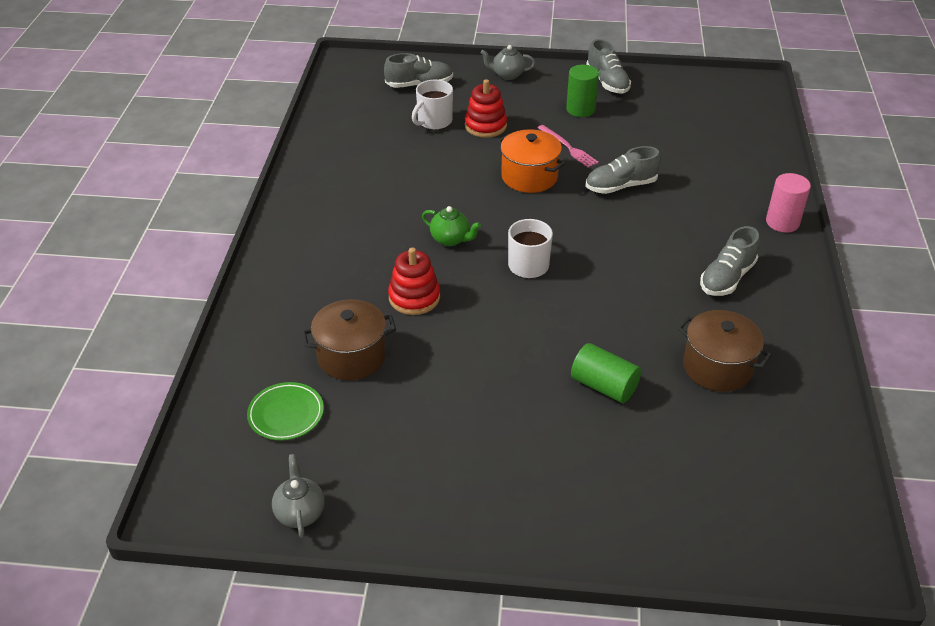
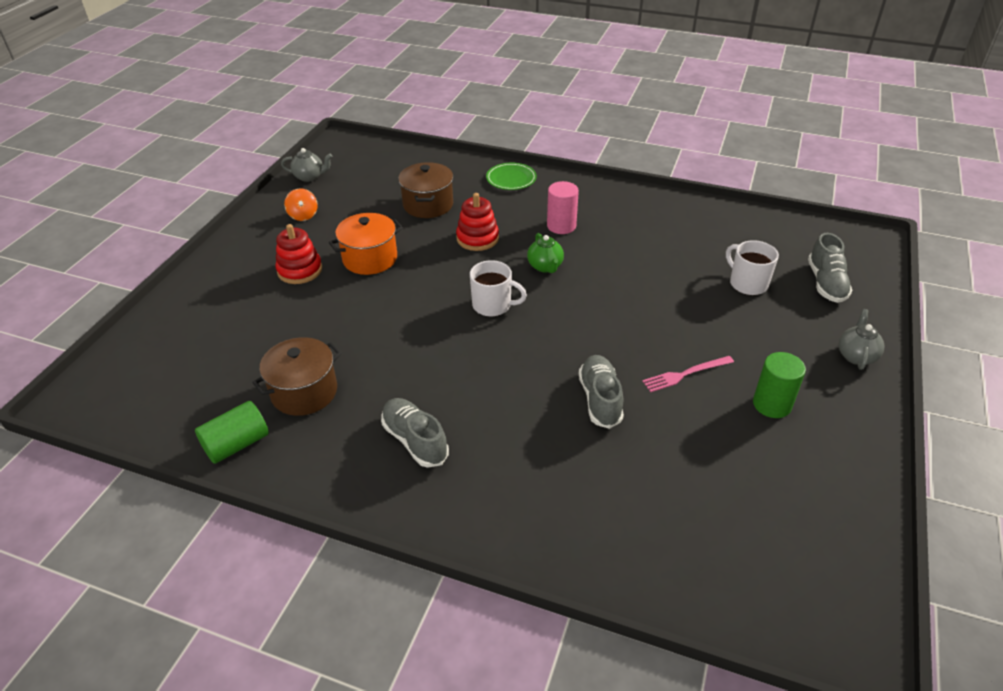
camera: 105 degrees right, 0 degrees up
(286, 414) = (389, 177): green plate -> green plate (511, 179)
(408, 482) = (303, 215): none -> orange spinning top
(450, 239) = (545, 267): green teapot -> green teapot turned 60 degrees counterclockwise
(485, 126) = (736, 318): red stacking toy -> red stacking toy (300, 270)
(529, 177) = (632, 332): orange pot -> orange pot (370, 258)
(604, 386) = (327, 317): green cylinder -> green cylinder (237, 444)
(607, 82) = (845, 449): grey shoe -> none
(782, 222) = (489, 531): pink cylinder -> pink cylinder (561, 226)

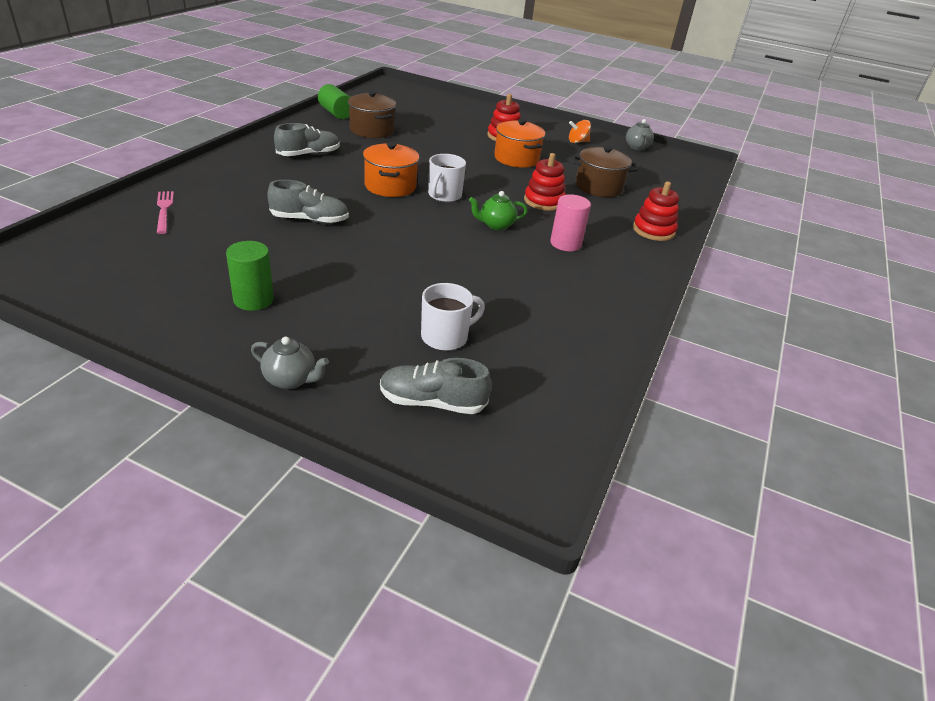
camera: 90 degrees right, 5 degrees down
(486, 349) = (390, 186): none -> orange pot
(511, 179) = (653, 230): green plate -> red stacking toy
(685, 374) = (318, 264): pink fork -> pink fork (164, 210)

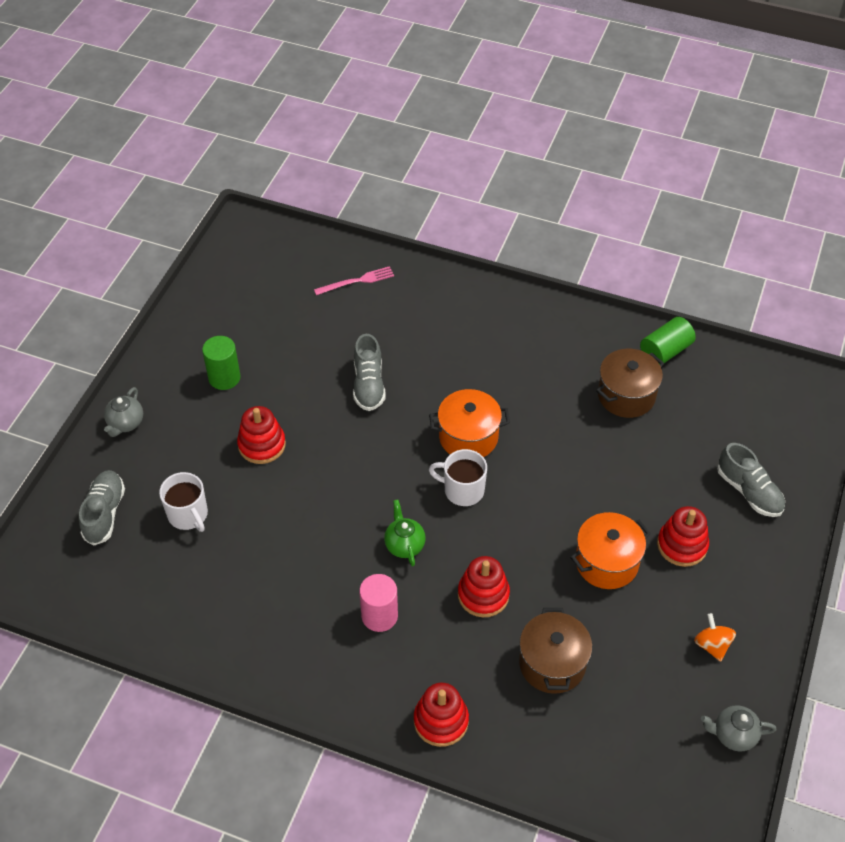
camera: 90 degrees right, 15 degrees up
(308, 155) = (522, 352): grey shoe -> grey shoe (749, 491)
(363, 283) = (262, 445): none -> red stacking toy

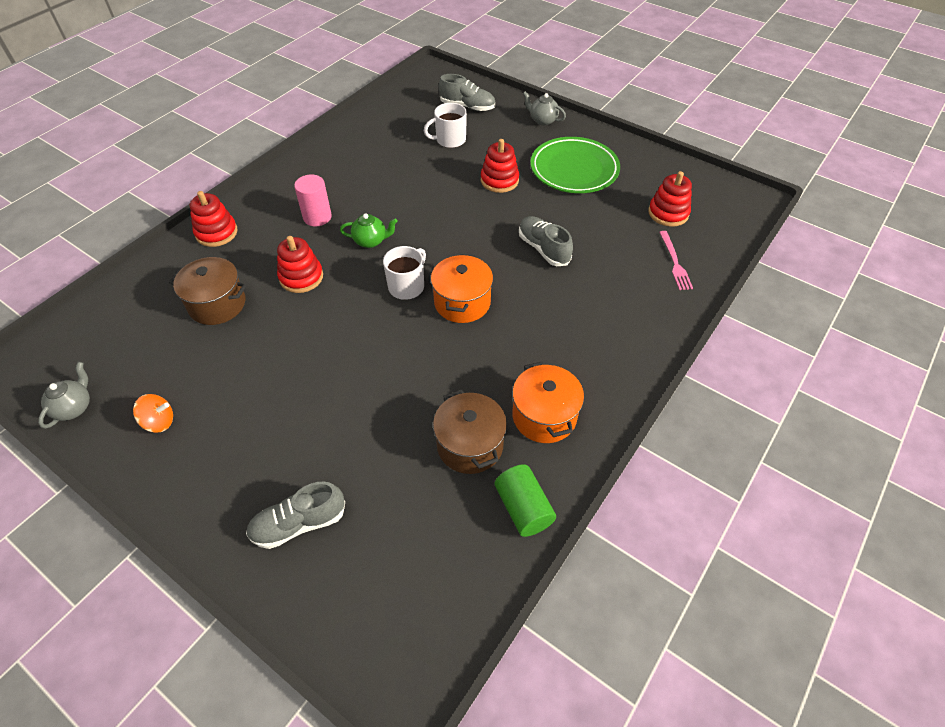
camera: 105 degrees right, 0 degrees up
(224, 377) = (574, 169): green cylinder -> green plate
(368, 384) = (543, 249): grey shoe -> grey shoe turned 45 degrees clockwise
(606, 562) = (285, 367): orange pot -> orange pot (544, 416)
(682, 545) = (270, 434): red stacking toy -> red stacking toy (668, 213)

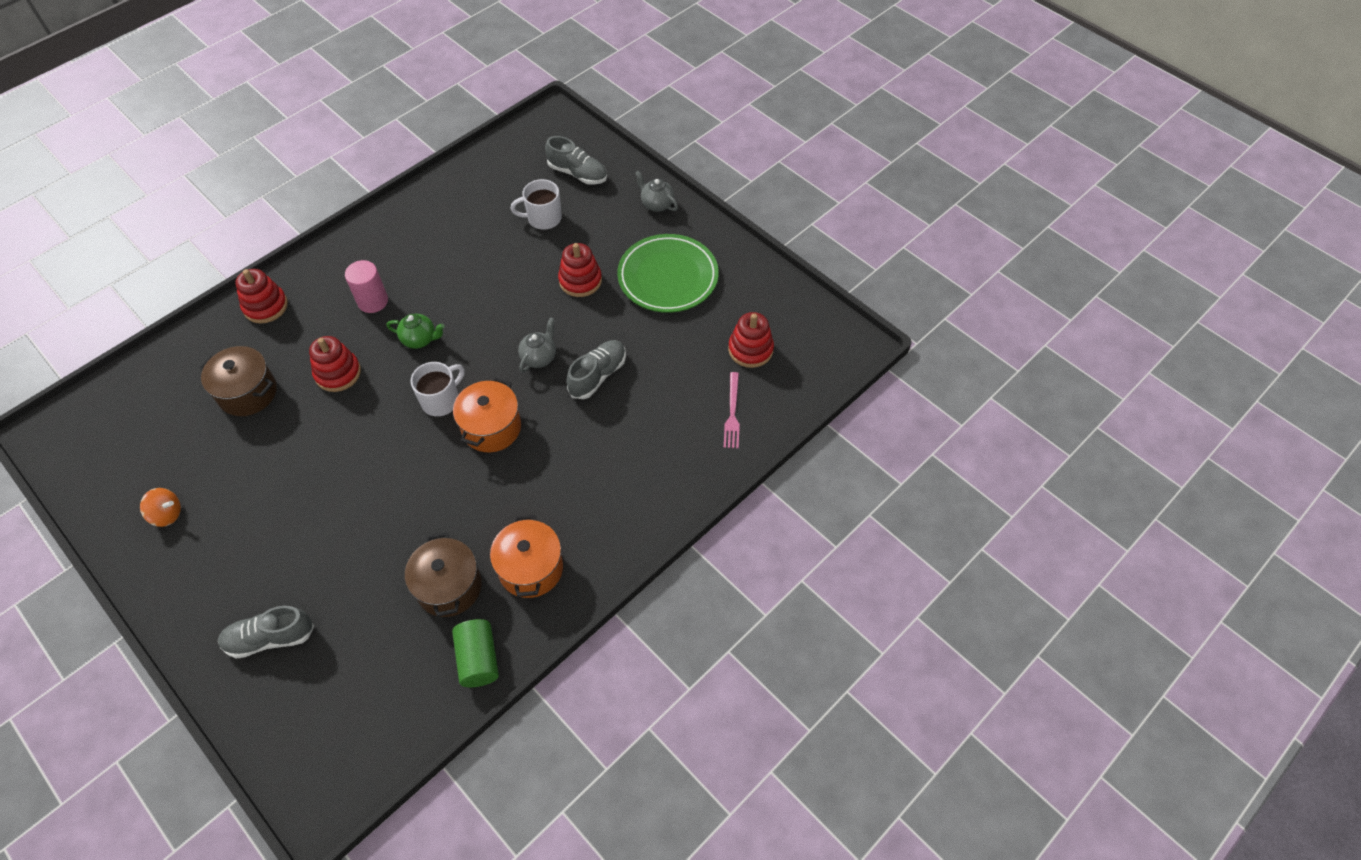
camera: 10 degrees right, 5 degrees up
(74, 408) = (93, 487): grey teapot -> grey teapot (539, 357)
(543, 249) = (598, 375): grey shoe -> grey shoe turned 60 degrees clockwise

